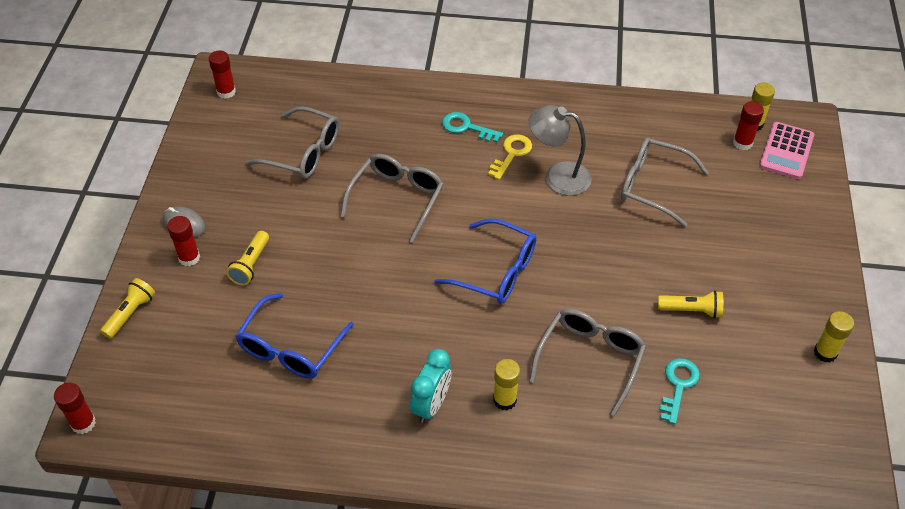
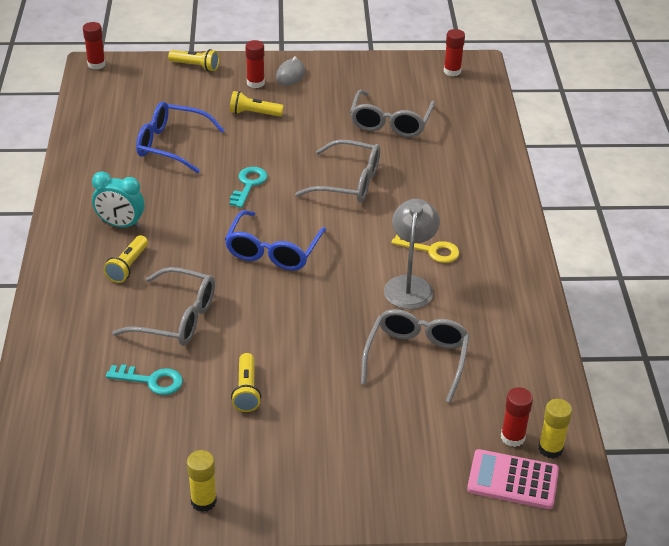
camera: 80 degrees right, 10 degrees down
(467, 127) = (459, 217): turquoise key -> turquoise key (248, 185)
(505, 400) = (128, 266): yellow glue stick -> yellow flashlight

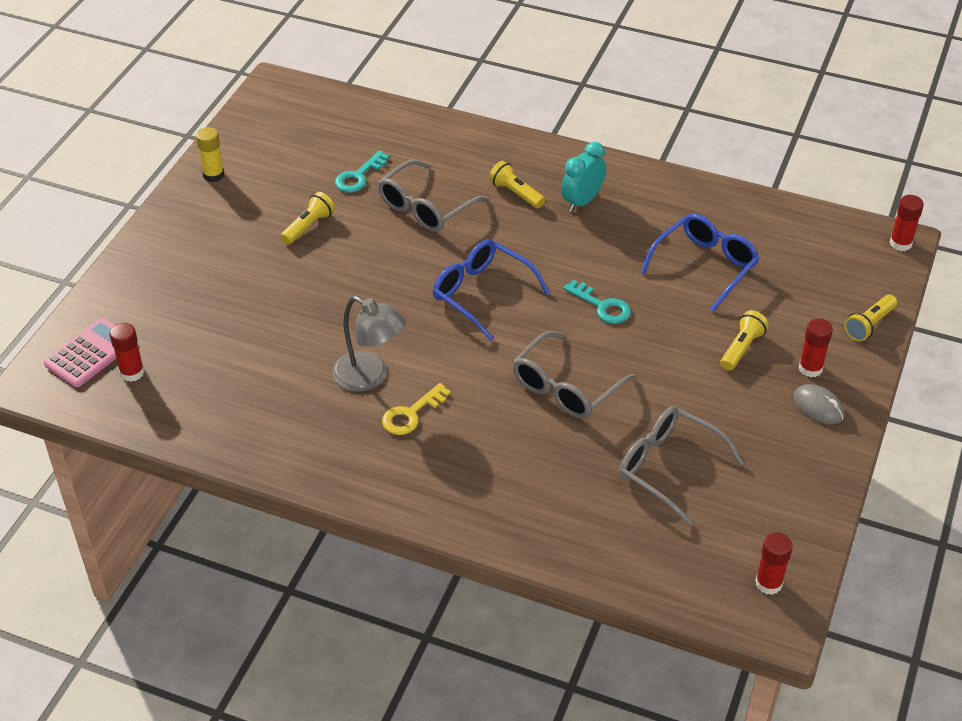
camera: 115 degrees right, 5 degrees up
(246, 390) = (308, 226): yellow flashlight -> yellow flashlight turned 105 degrees clockwise
(416, 359) = (268, 344): grey glasses -> none
(550, 449) = (100, 392): yellow glue stick -> none

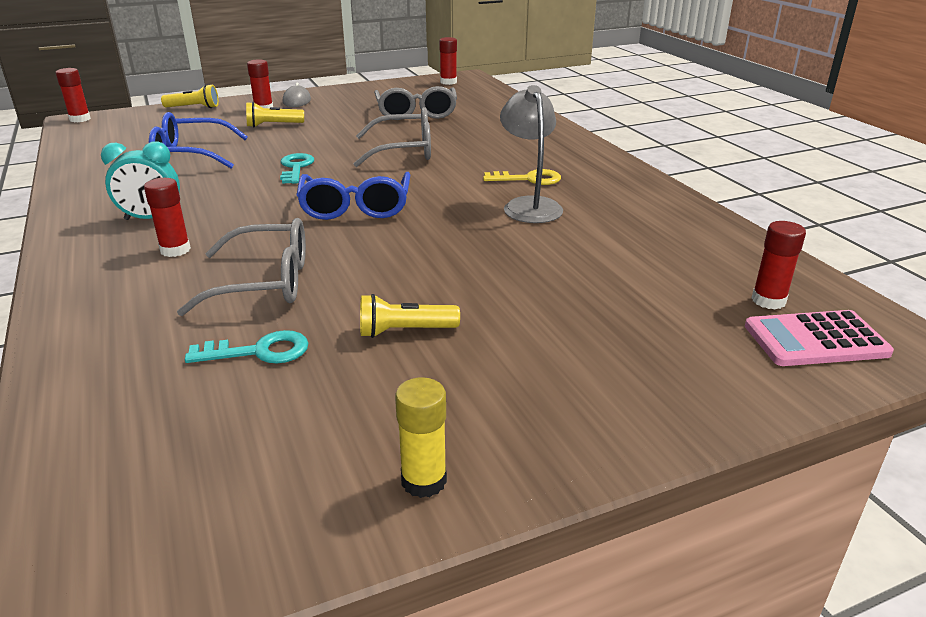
camera: 135 degrees left, 15 degrees down
(515, 193) = (175, 250): yellow flashlight -> red glue stick

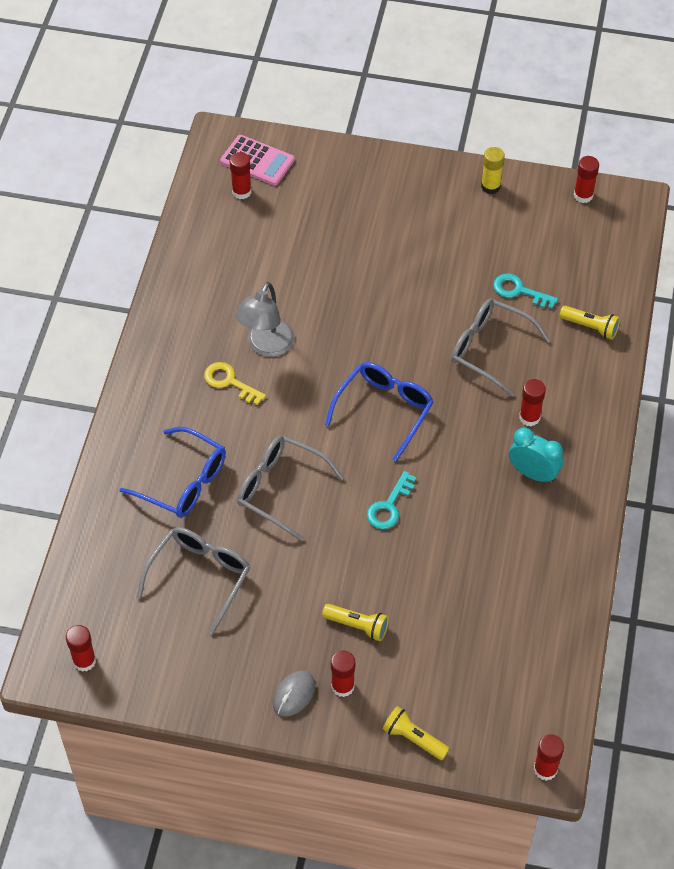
camera: 145 degrees left, 25 degrees up
(191, 155) = (464, 587): blue glasses -> blue glasses (183, 481)
(202, 564) = (583, 195): none -> red glue stick
(405, 331) = (441, 268): yellow flashlight -> yellow flashlight (590, 327)

